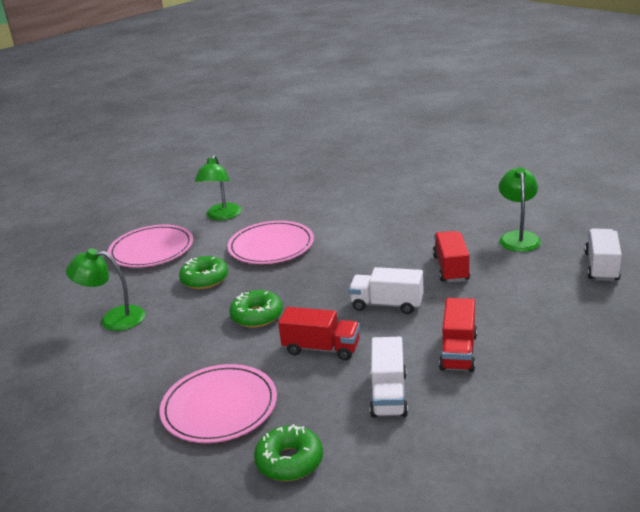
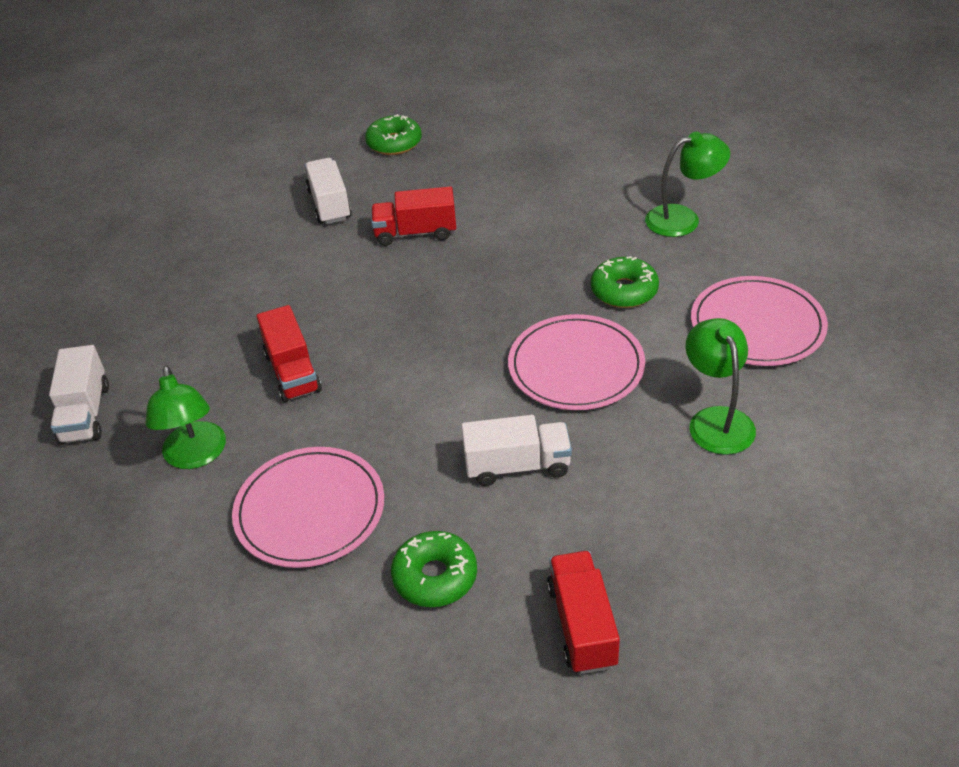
camera: 160 degrees right, 15 degrees up
(219, 407) = (482, 165): pink plate -> pink plate (310, 510)
(257, 316) = (513, 255): green donut -> green donut (435, 577)
(387, 305) = (362, 299): white truck -> white truck (517, 466)
(458, 352) = (269, 258): red truck -> red truck (582, 625)

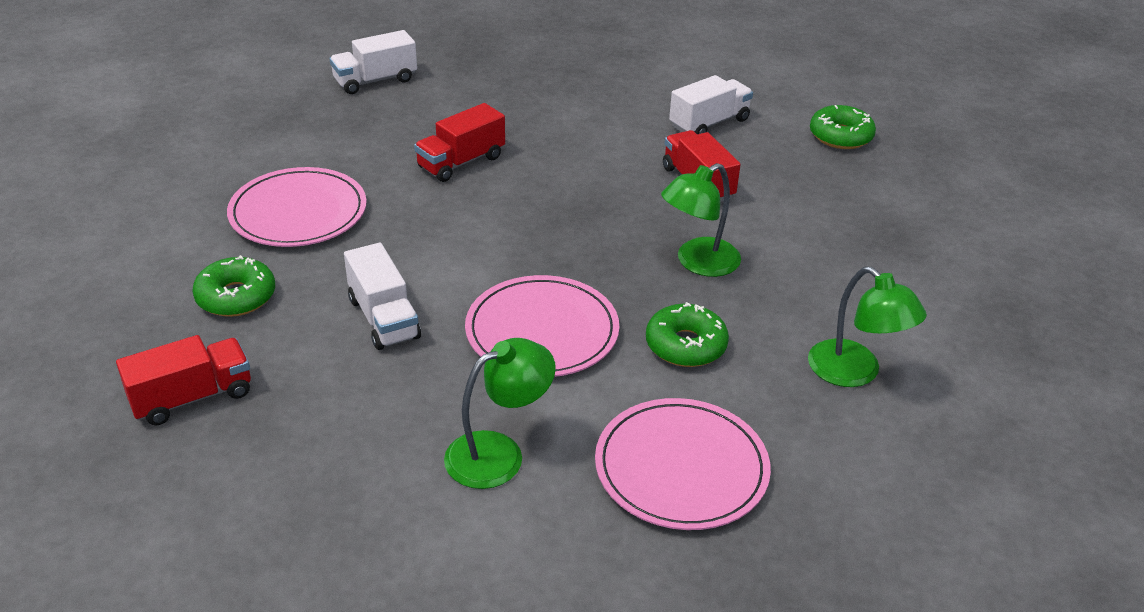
camera: 65 degrees right, 5 degrees down
(196, 456) = (344, 142): green lamp -> green lamp (698, 263)

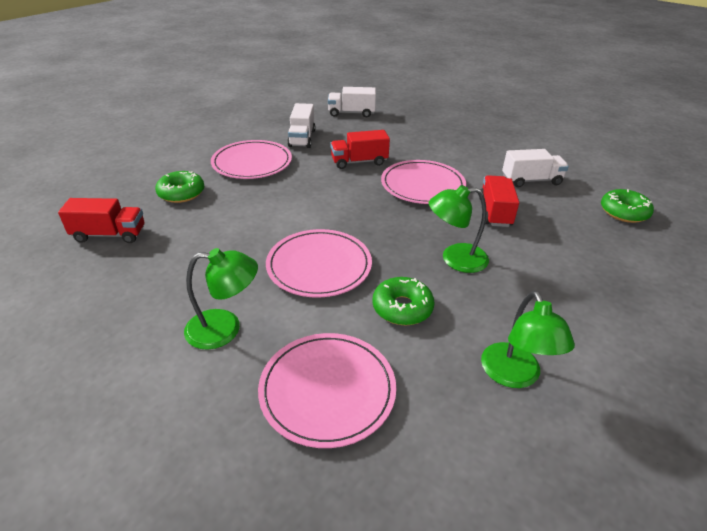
camera: 30 degrees right, 0 degrees up
(383, 318) = (240, 228): white truck -> white truck (302, 138)
(579, 172) = (422, 185): none -> pink plate

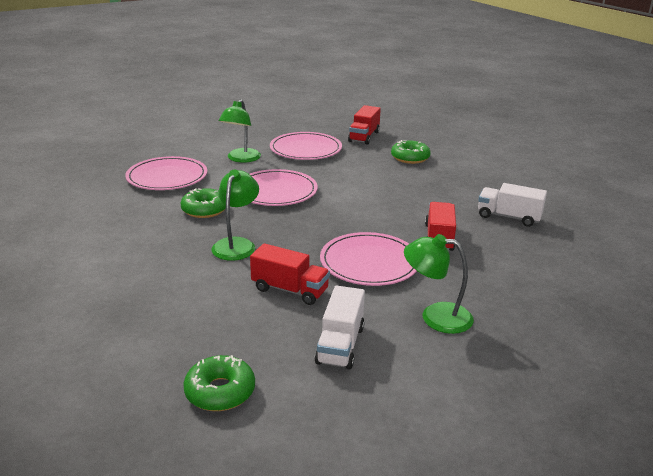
camera: 110 degrees right, 10 degrees down
(252, 163) = (455, 187): pink plate -> pink plate (305, 149)
(351, 113) = (588, 261): white truck -> none
(514, 376) = (108, 230): green lamp -> green lamp (435, 316)

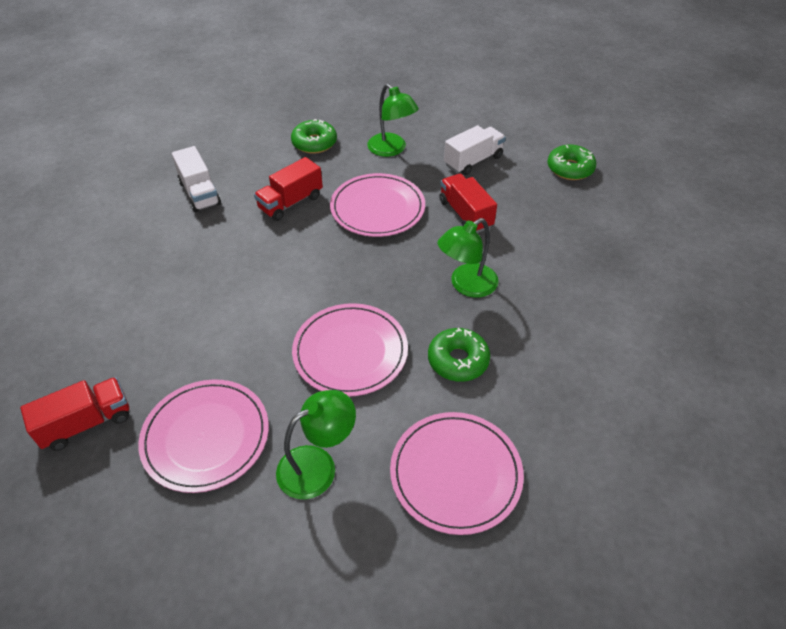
camera: 140 degrees left, 20 degrees up
(410, 158) = (122, 330): green donut -> green donut (314, 143)

